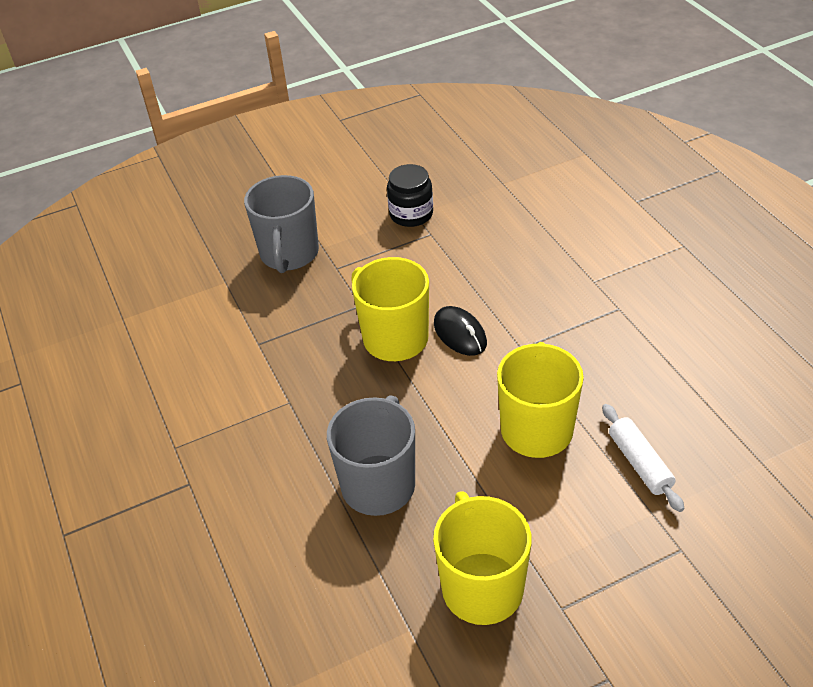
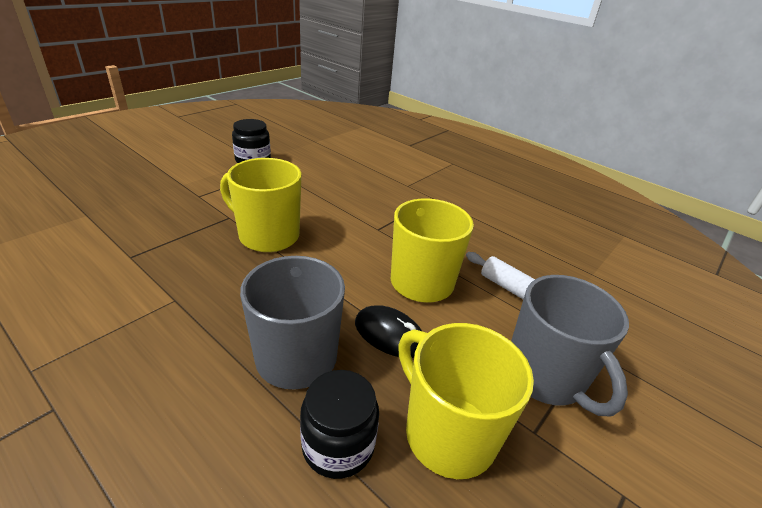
camera: 30 degrees left, 10 degrees down
(289, 254) = (151, 191): grey mug -> grey mug (546, 377)
(386, 569) = (338, 445): none -> black jar
(460, 334) = (324, 226): black mouse -> black mouse (389, 335)

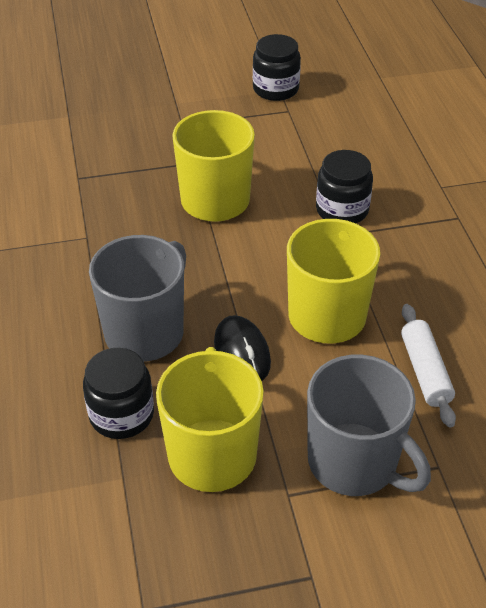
camera: 40 degrees right, 10 degrees up
(363, 214) = (342, 210): none -> black jar
(546, 377) = (354, 463): grey mug -> grey mug turned 60 degrees counterclockwise

